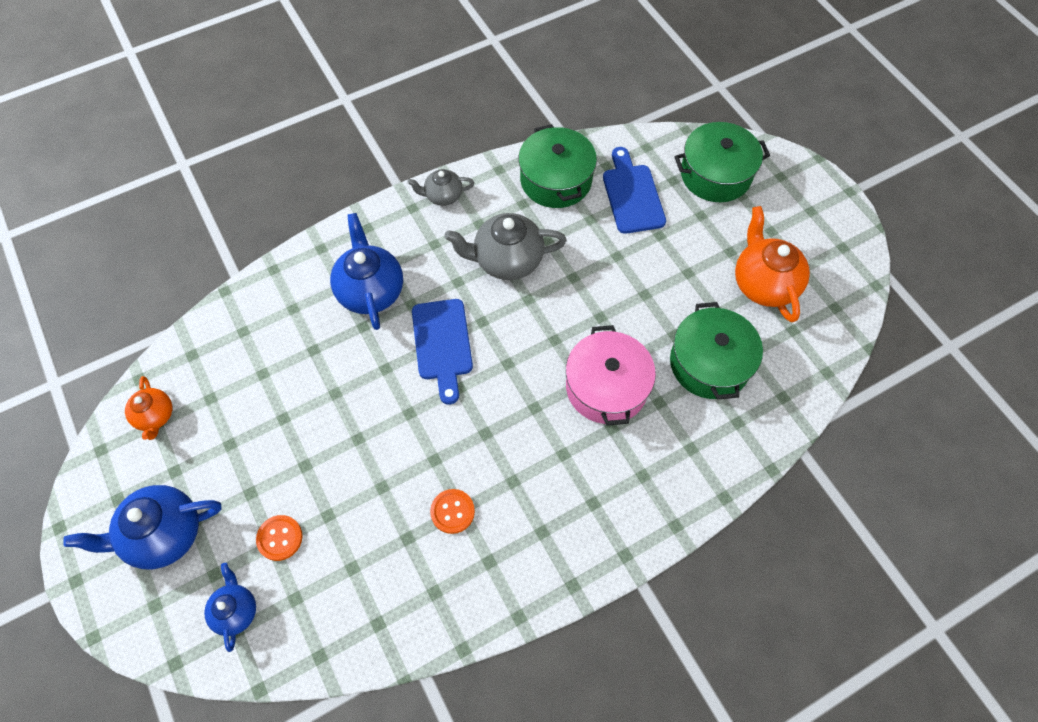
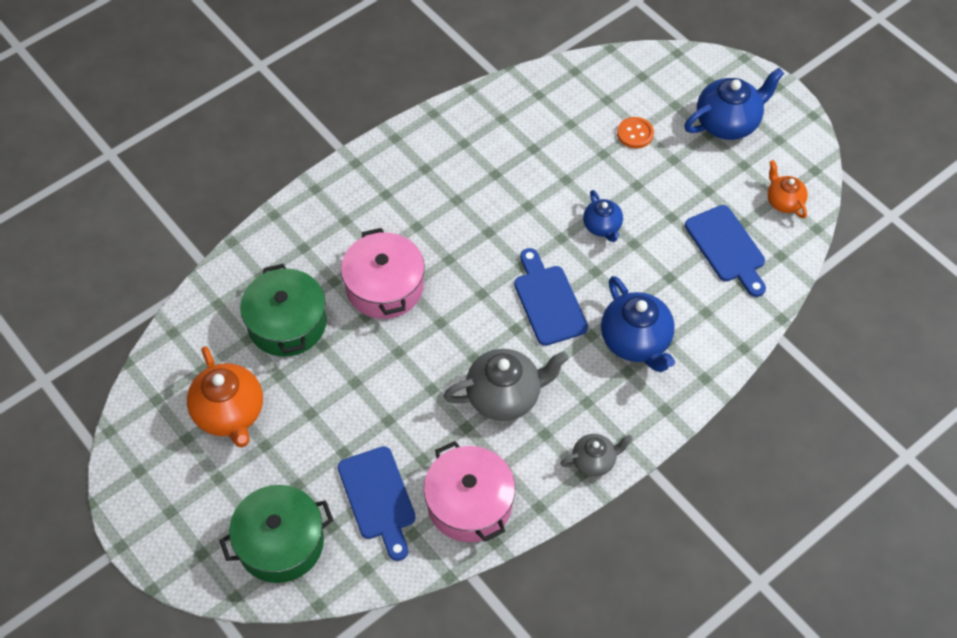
camera: 170 degrees right, 5 degrees down
(236, 611) = (647, 86): blue teapot -> blue teapot (602, 227)
(241, 372) = (727, 248): none -> blue cutting board
(452, 511) = (502, 171): orange button -> none
(555, 180) = (469, 503): green pot -> pink pot

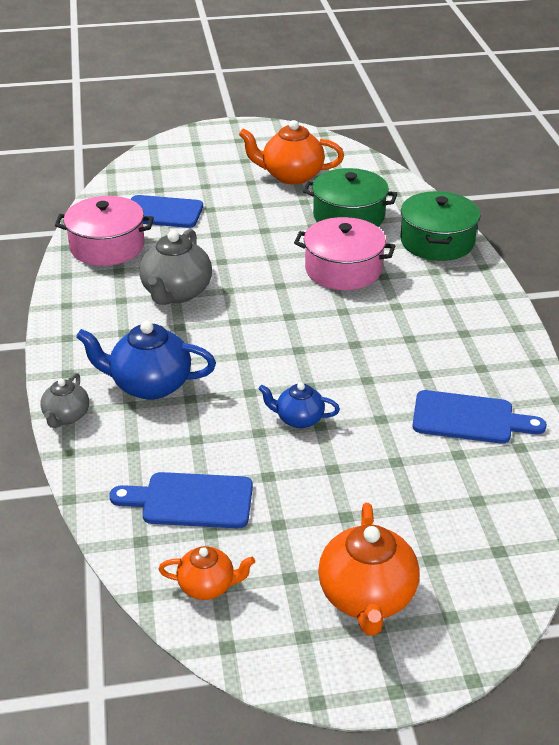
camera: 120 degrees right, 20 degrees down
(280, 543) = (170, 169): green pot -> green pot (437, 241)
(548, 301) = (245, 350): blue cutting board -> blue cutting board (469, 418)
(594, 461) = (69, 315): grey teapot -> grey teapot (66, 416)
(635, 134) = (408, 501): orange button -> none
(728, 123) = (367, 597): blue teapot -> orange teapot

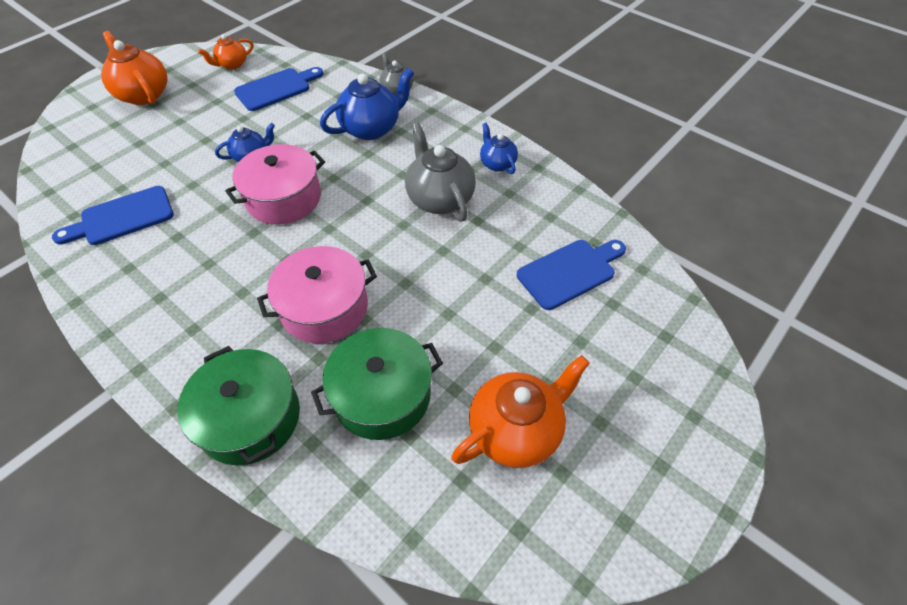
camera: 140 degrees right, 15 degrees up
(92, 294) = (497, 164): none -> blue teapot
(107, 246) = (551, 208): pink pot -> pink pot (283, 198)

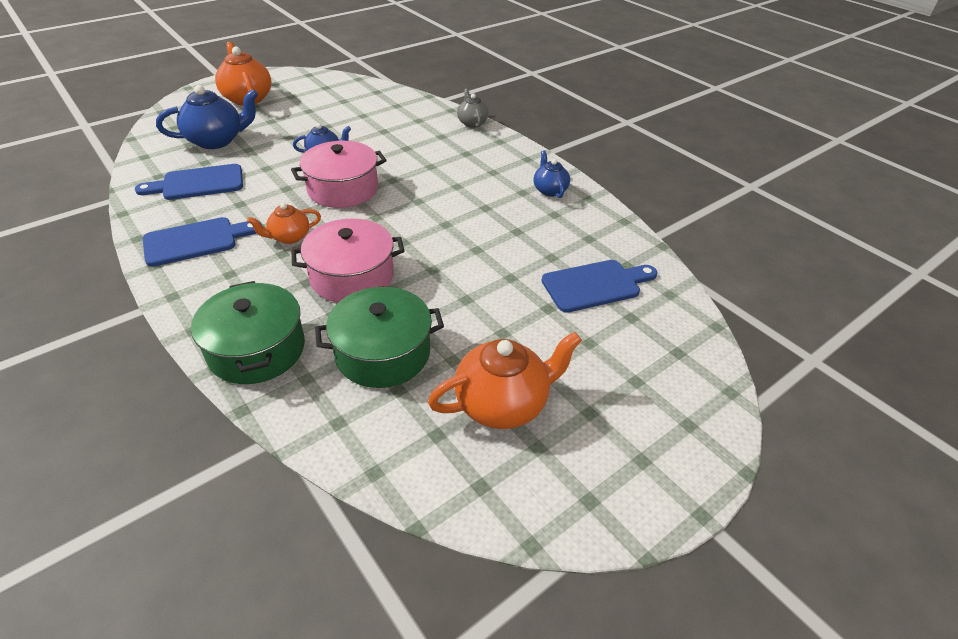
camera: 10 degrees right, 10 degrees down
(232, 64) = (331, 86): orange teapot -> orange teapot (289, 237)
(276, 88) = (364, 108): blue cutting board -> blue cutting board (196, 241)
(371, 128) = (439, 148): blue teapot -> blue teapot (216, 141)
(439, 199) = (486, 209): grey teapot -> none

